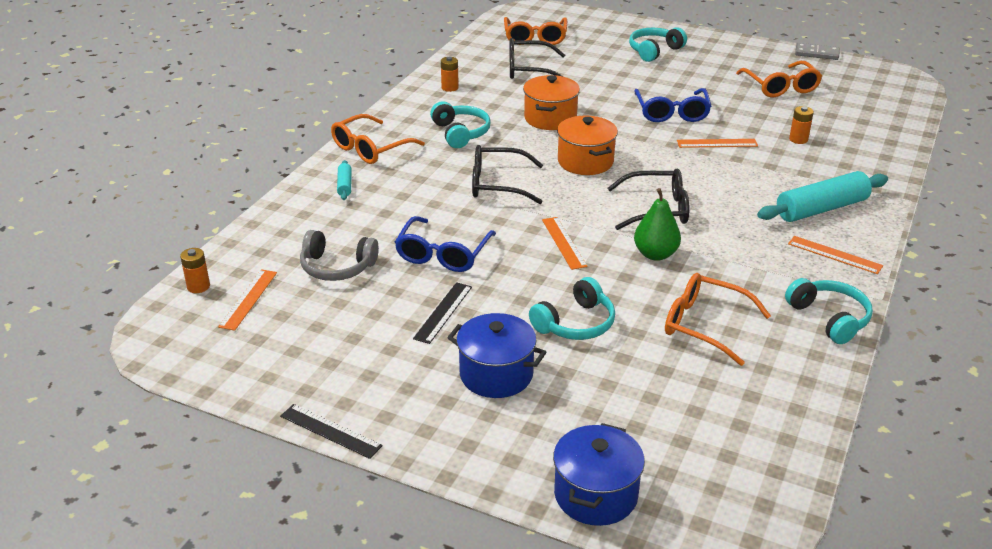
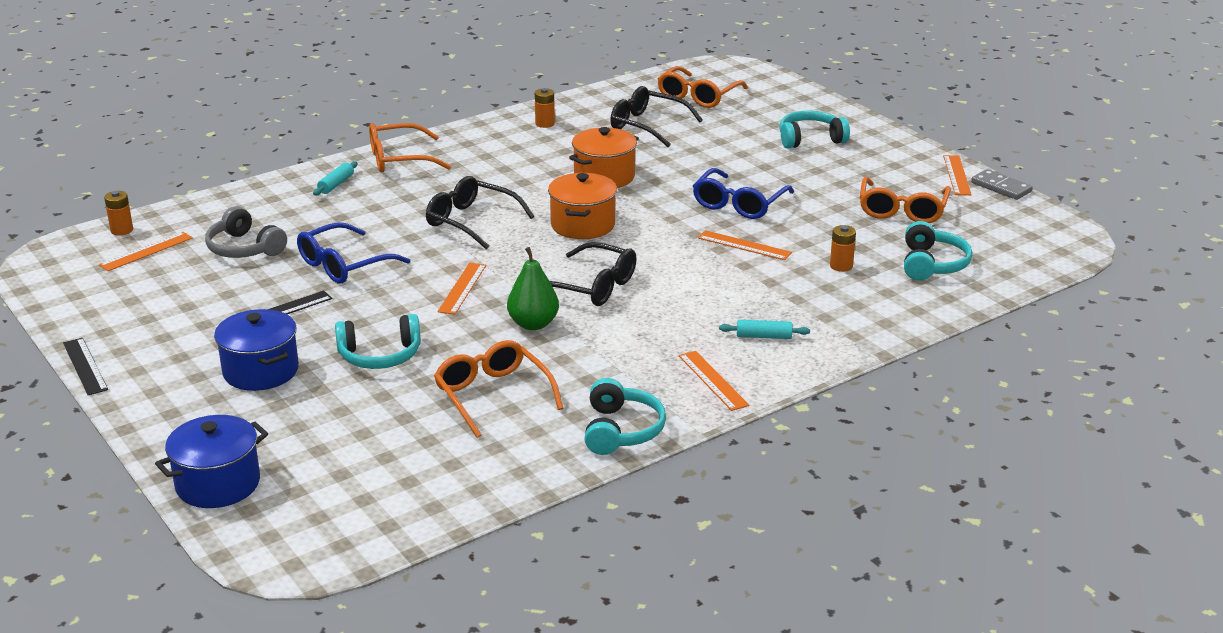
camera: 30 degrees right, 5 degrees down
(461, 133) = (499, 167): turquoise headphones -> turquoise headphones (932, 264)
(779, 52) = (956, 175): none -> orange ruler
(821, 209) = (764, 336): turquoise rolling pin -> turquoise rolling pin, size x0.47

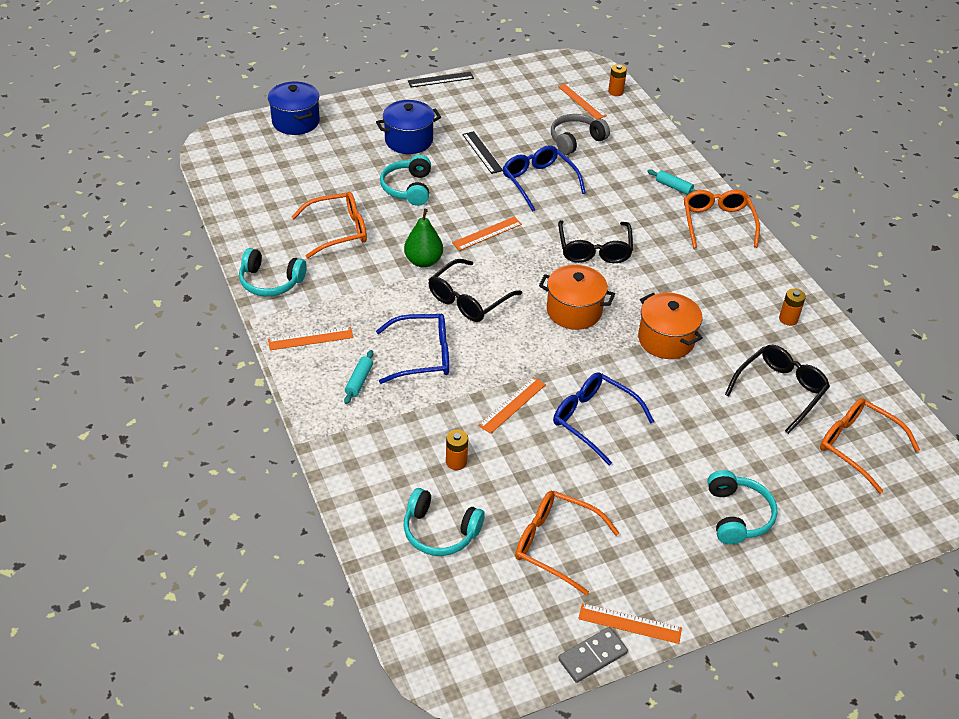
camera: 100 degrees right, 15 degrees up
(462, 288) = (487, 233): orange ruler -> orange ruler turned 60 degrees counterclockwise
(471, 221) = (594, 250): black glasses -> black glasses turned 135 degrees clockwise
(700, 303) = (423, 355): none -> blue glasses

